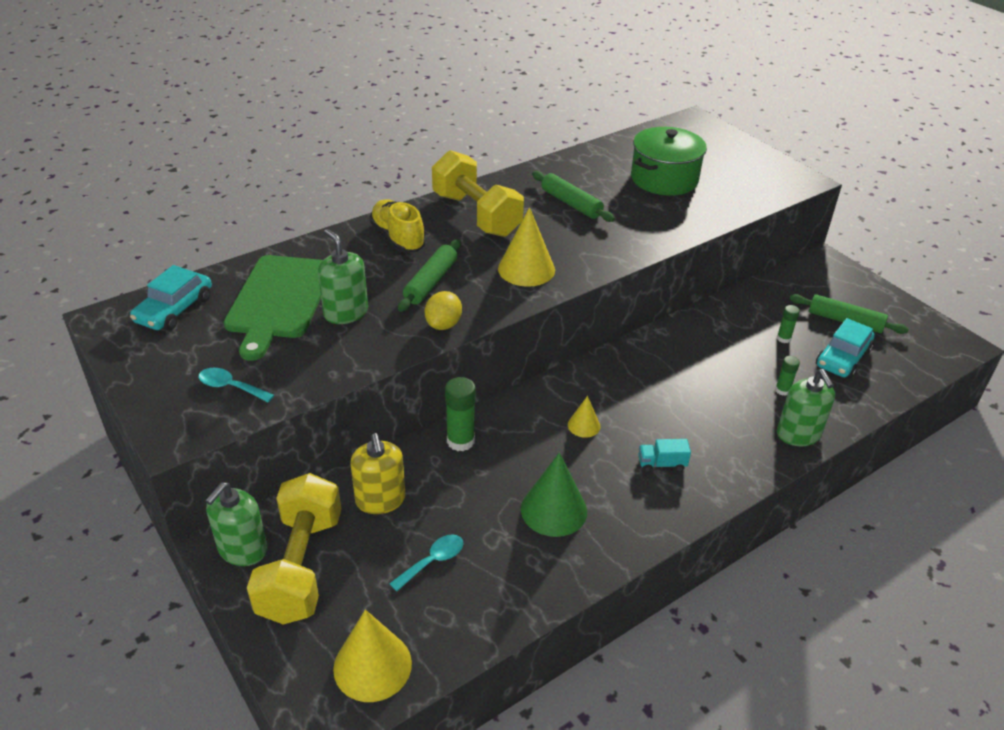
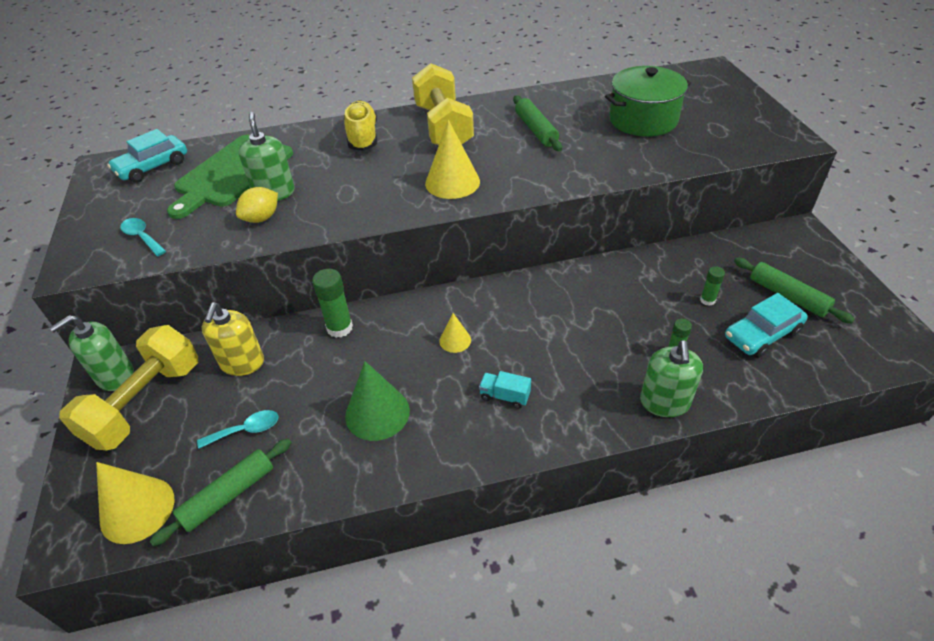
camera: 25 degrees right, 5 degrees up
(431, 282) = (361, 179): green rolling pin -> green rolling pin (228, 495)
(443, 324) = (344, 218): yellow lemon -> yellow lemon (261, 218)

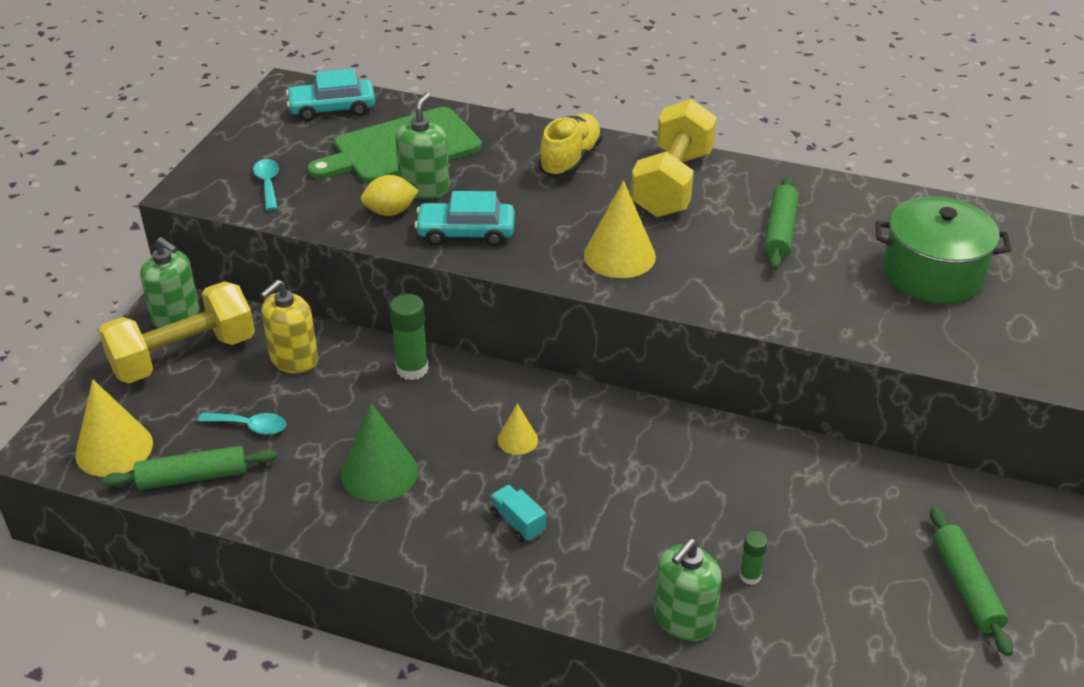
camera: 30 degrees right, 5 degrees down
(115, 376) = (176, 316): green soap dispenser -> green soap dispenser turned 135 degrees counterclockwise
(707, 300) = (853, 540): green glue stick -> none
(762, 334) = (881, 611): turquoise car -> turquoise car (466, 232)

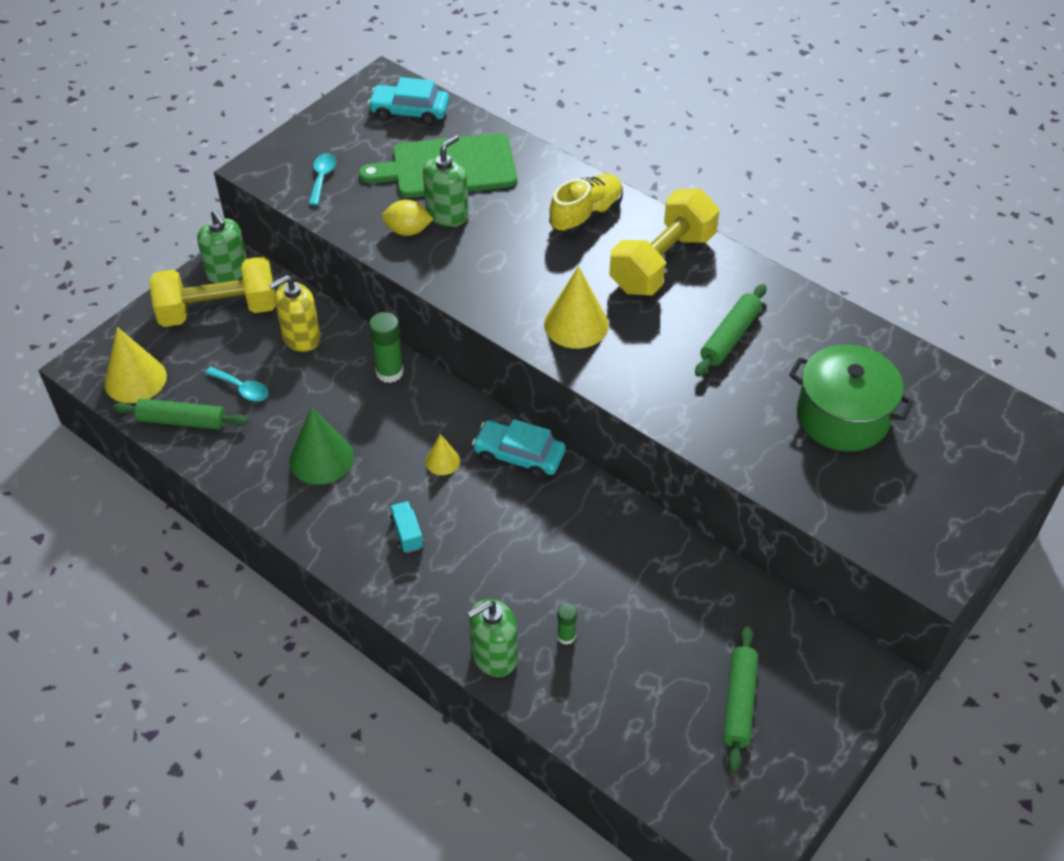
camera: 20 degrees right, 10 degrees up
(466, 232) = (459, 268): turquoise car -> turquoise car (519, 455)

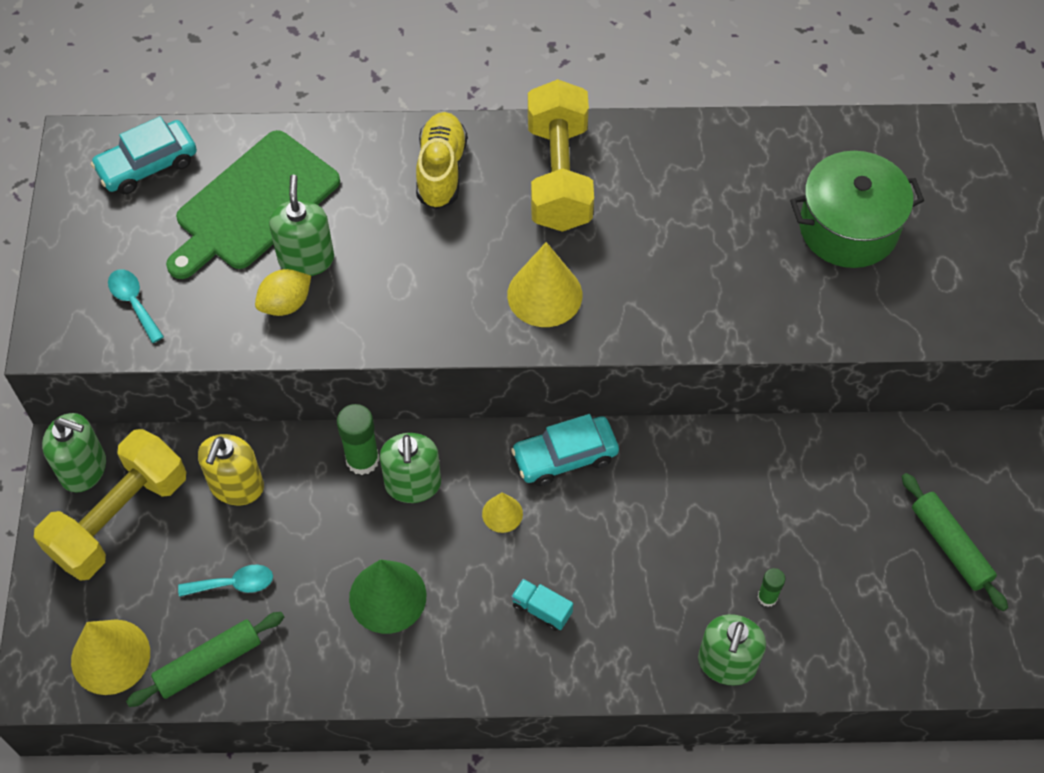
camera: 40 degrees left, 10 degrees up
(405, 406) = (413, 484): none -> green soap dispenser
(730, 337) = (688, 213): green rolling pin -> none

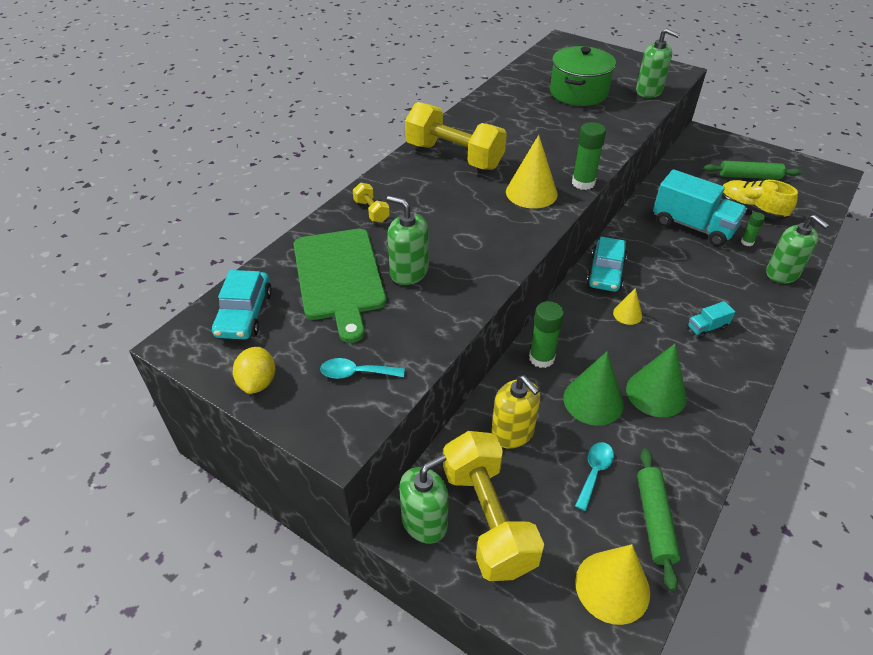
camera: 55 degrees left, 15 degrees down
(285, 304) = (435, 296): yellow lemon -> yellow lemon (258, 382)
(332, 539) = (593, 401): none -> green cone
(383, 163) = (371, 211): none -> yellow dumbbell
(413, 484) = (578, 343): green soap dispenser -> green soap dispenser (649, 91)
(441, 170) = (403, 193): yellow shoe -> yellow shoe (751, 209)
(611, 338) = (583, 183): none -> green glue stick
(750, 517) = (692, 226): none -> turquoise truck

